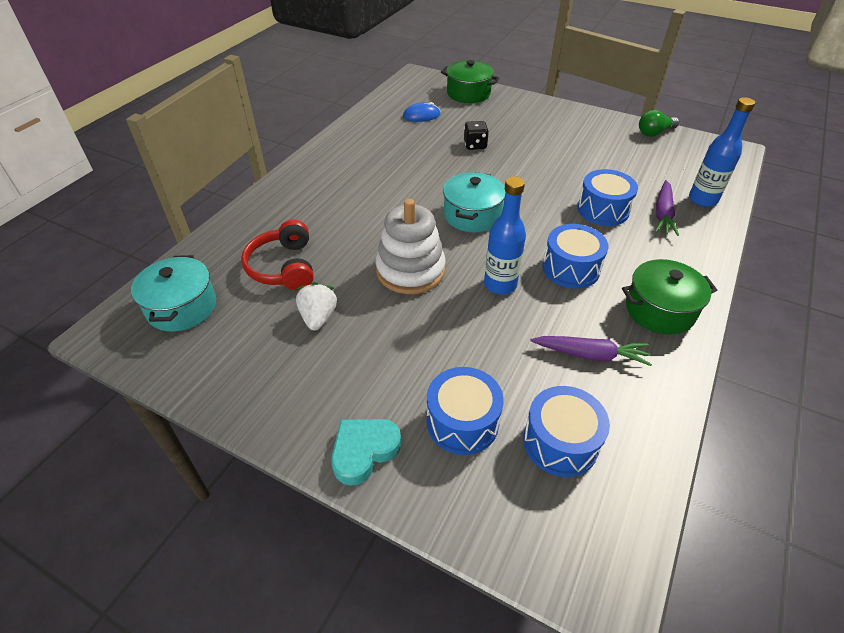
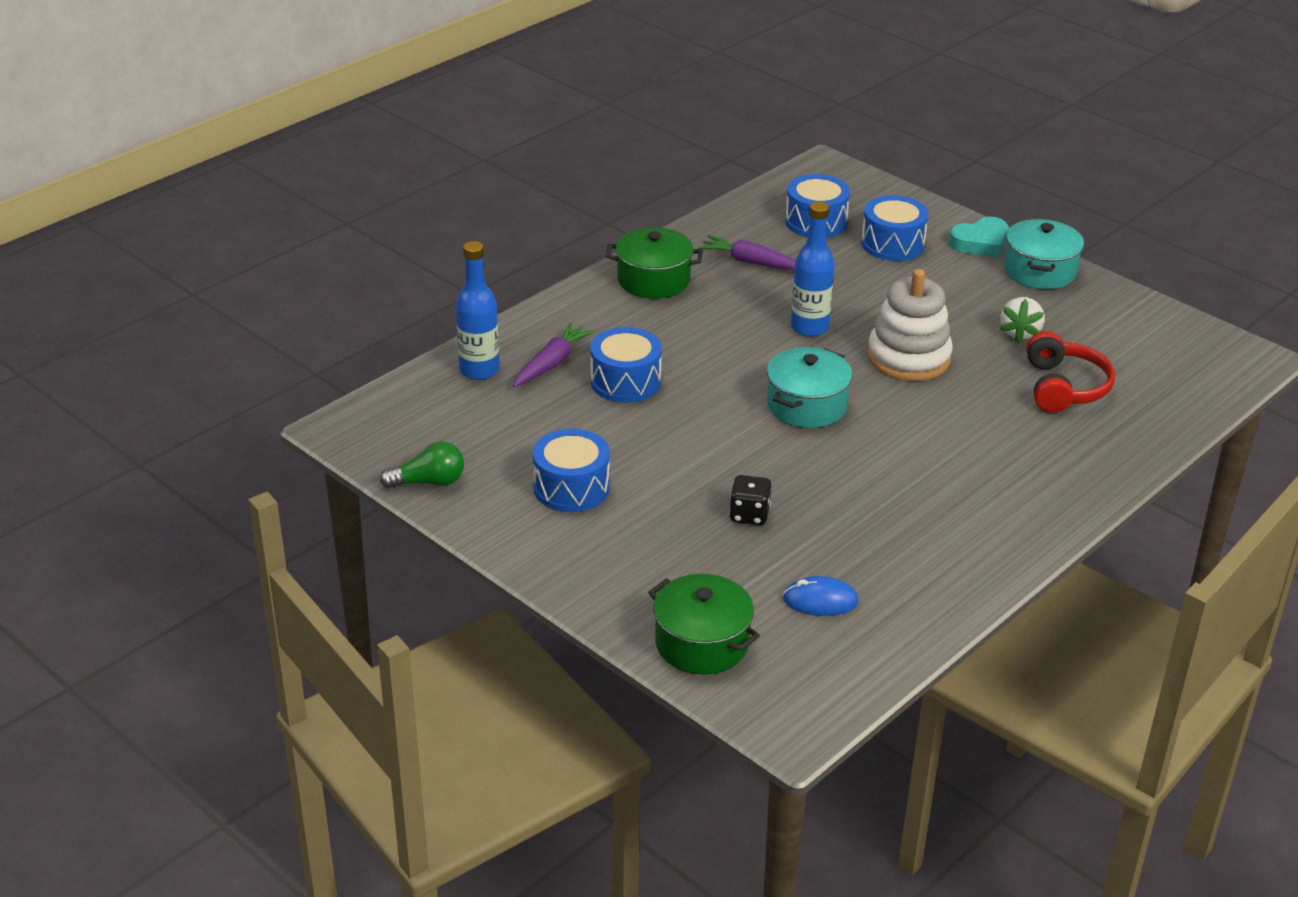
camera: 165 degrees left, 10 degrees down
(182, 307) = (1176, 367): turquoise pot -> turquoise pot (1039, 271)
(571, 268) = (718, 328): blue drum -> blue drum (571, 488)

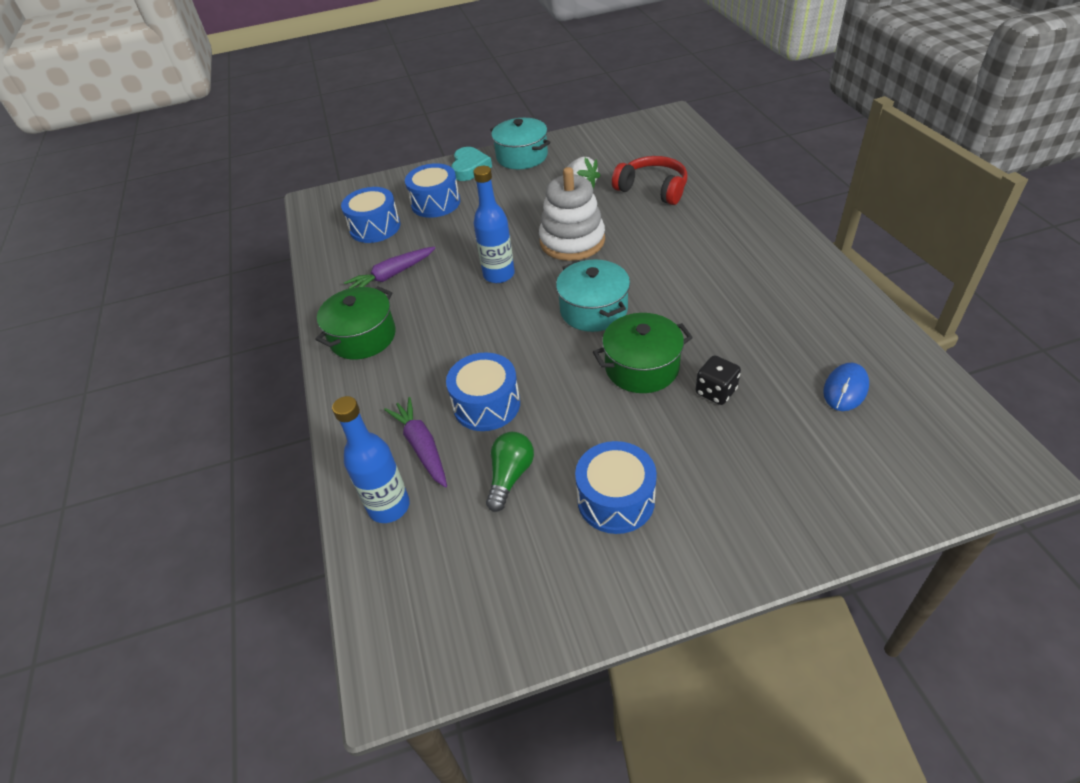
camera: 55 degrees left, 10 degrees up
(429, 482) = (540, 621): green light bulb -> green light bulb (510, 476)
(702, 643) = (881, 486): green pot -> green pot (642, 367)

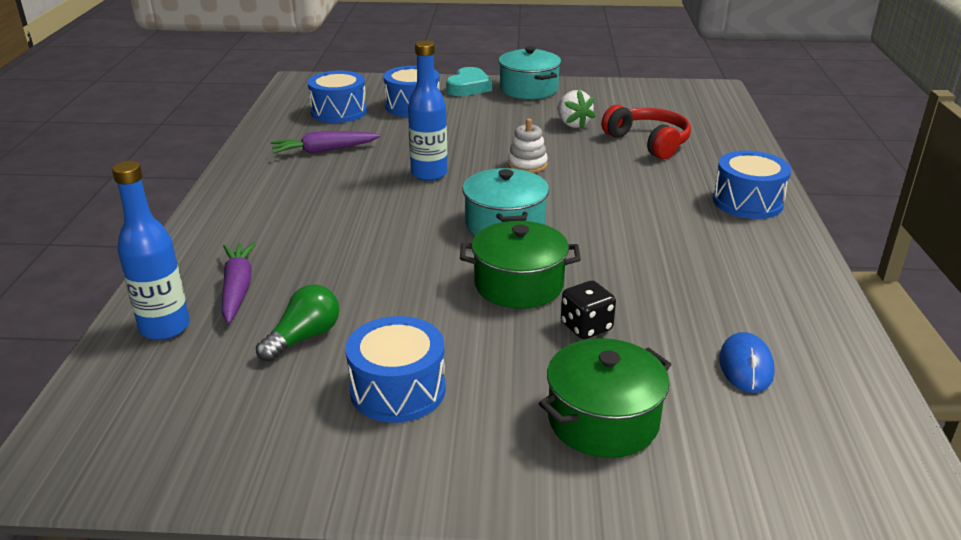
camera: 15 degrees right, 15 degrees down
(363, 337) = (256, 190): green pot -> green pot (603, 420)
(486, 405) = (330, 273): blue drum -> blue drum (747, 202)
(572, 241) = (527, 165): white stacking toy -> white stacking toy, size x0.53
(845, 389) = (746, 366): blue mouse -> blue mouse turned 45 degrees counterclockwise

